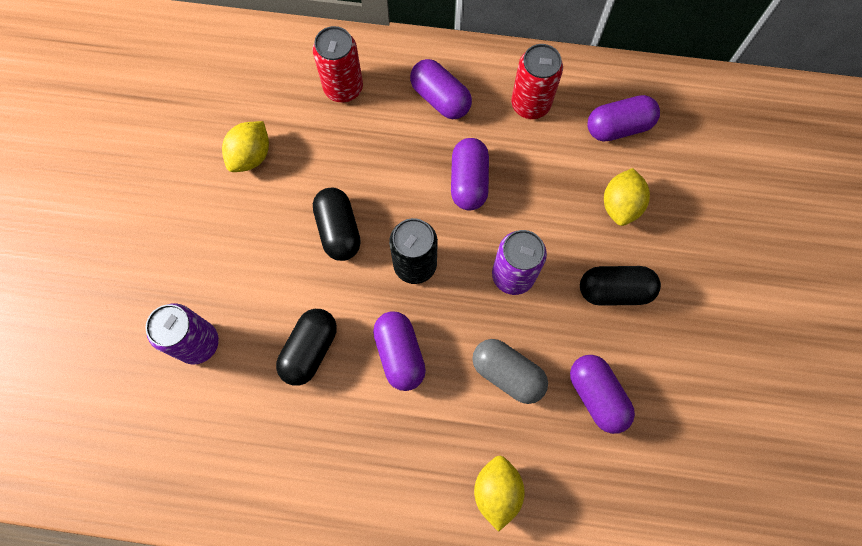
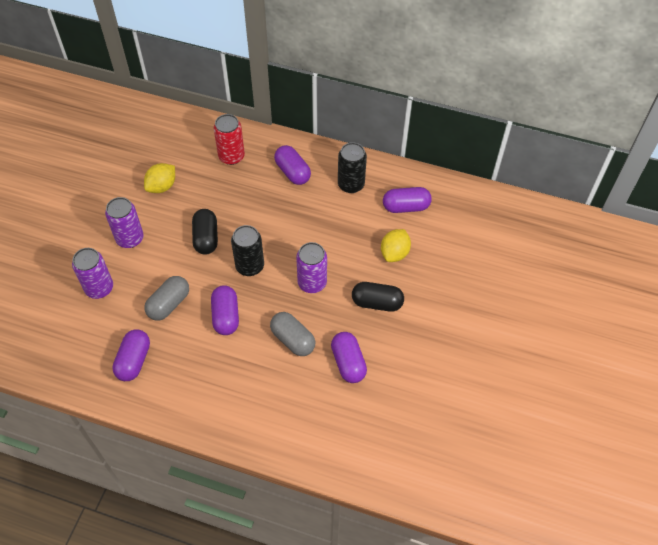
camera: 10 degrees right, 15 degrees down
(224, 251) = (130, 238): none -> purple can
(310, 350) = (169, 304): black capsule -> grey capsule
(469, 181) = (298, 223): purple capsule -> purple capsule (134, 361)
(496, 491) = (267, 407): yellow lemon -> none
(530, 104) = (351, 184): red can -> black can

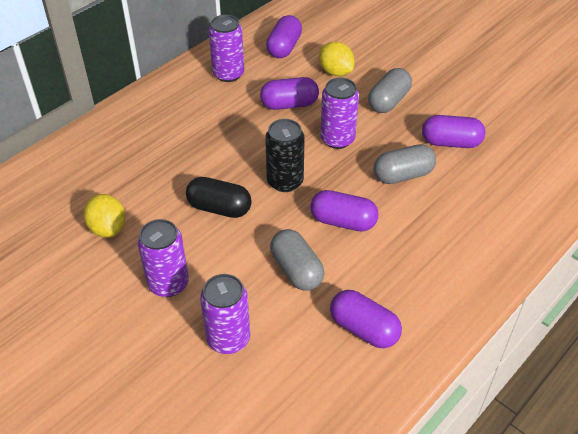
camera: 65 degrees left, 10 degrees down
(231, 156) = (114, 152): red can -> none
(292, 172) = (178, 110): purple capsule -> purple capsule (289, 104)
(351, 184) = (228, 74): black can -> purple can
(377, 303) = (388, 101): black capsule -> grey capsule

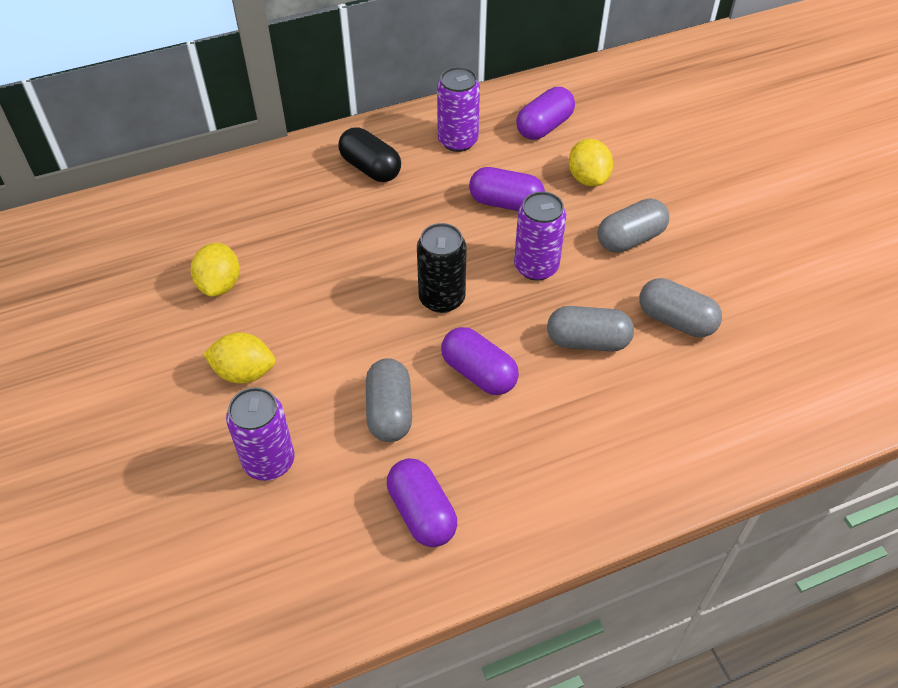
camera: 25 degrees right, 5 degrees up
(168, 283) = (244, 372): purple can -> yellow lemon
(219, 208) = (349, 304): black capsule -> black capsule (370, 168)
(451, 143) = (676, 320): purple capsule -> grey capsule

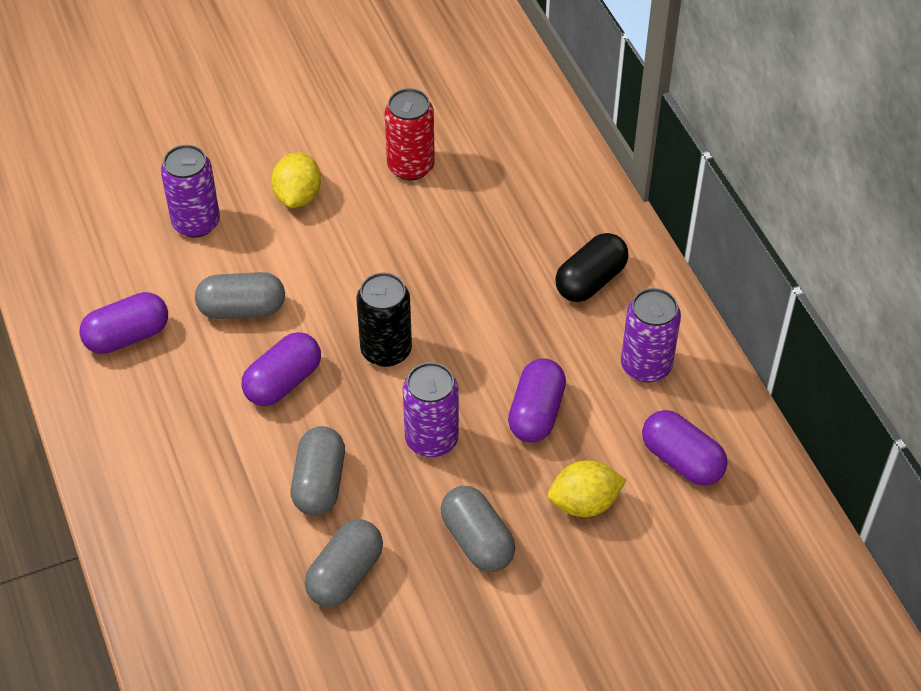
camera: 90 degrees right, 0 degrees up
(220, 284) = (411, 166): yellow lemon -> red can

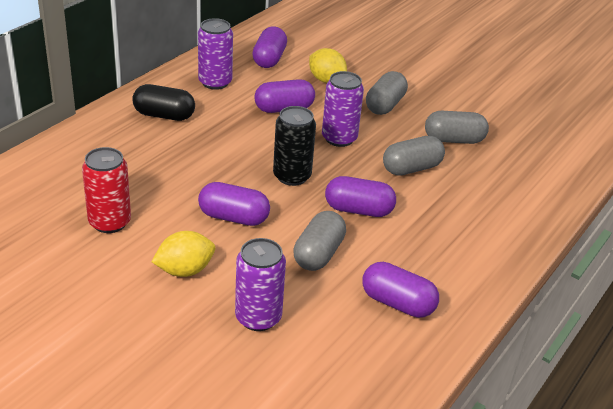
camera: 125 degrees left, 15 degrees down
(242, 309) = (318, 254): grey capsule -> grey capsule turned 60 degrees clockwise
(349, 265) = (233, 217): none -> purple capsule

